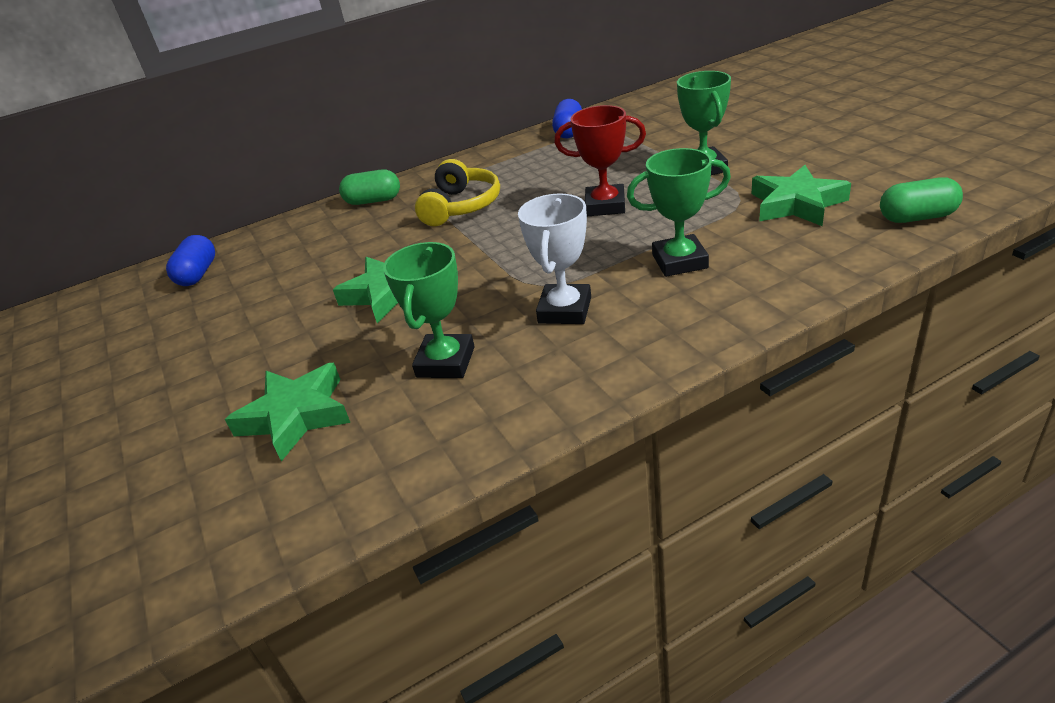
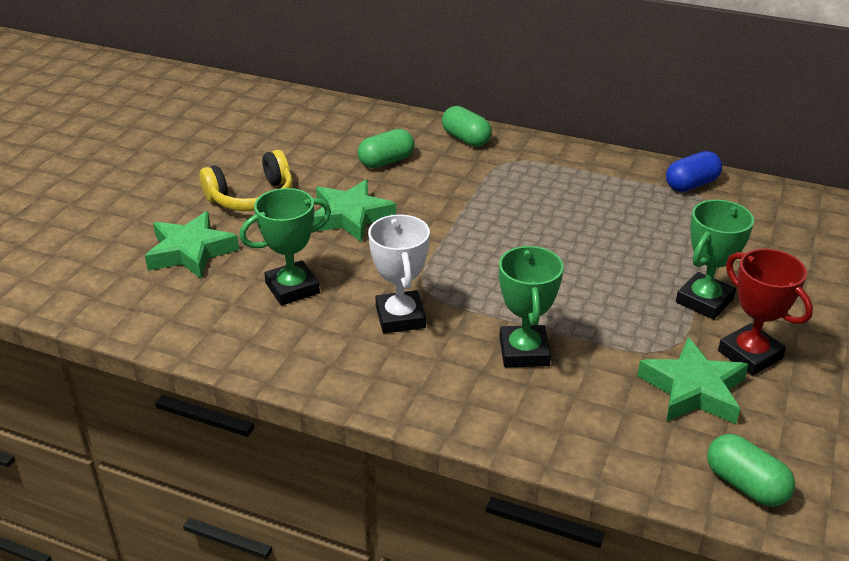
camera: 45 degrees right, 0 degrees up
(198, 274) = (301, 116): blue capsule -> none
(340, 249) = (386, 161): none -> green capsule
(461, 206) = (500, 188): yellow headphones -> yellow headphones (252, 197)
(565, 310) = (400, 317): white trophy -> white trophy turned 75 degrees counterclockwise
(605, 206) = (576, 269): red trophy -> red trophy (750, 354)
(679, 261) = (524, 352): green trophy -> green trophy turned 45 degrees clockwise

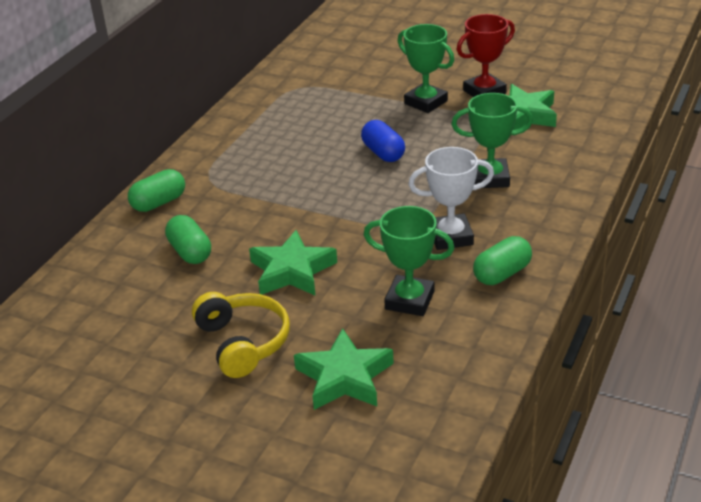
camera: 85 degrees left, 0 degrees up
(292, 288) = (409, 300): green trophy -> green trophy turned 45 degrees counterclockwise
(691, 185) = (269, 94): blue capsule -> blue capsule (383, 153)
(745, 485) = (606, 105): green capsule -> green capsule (502, 274)

